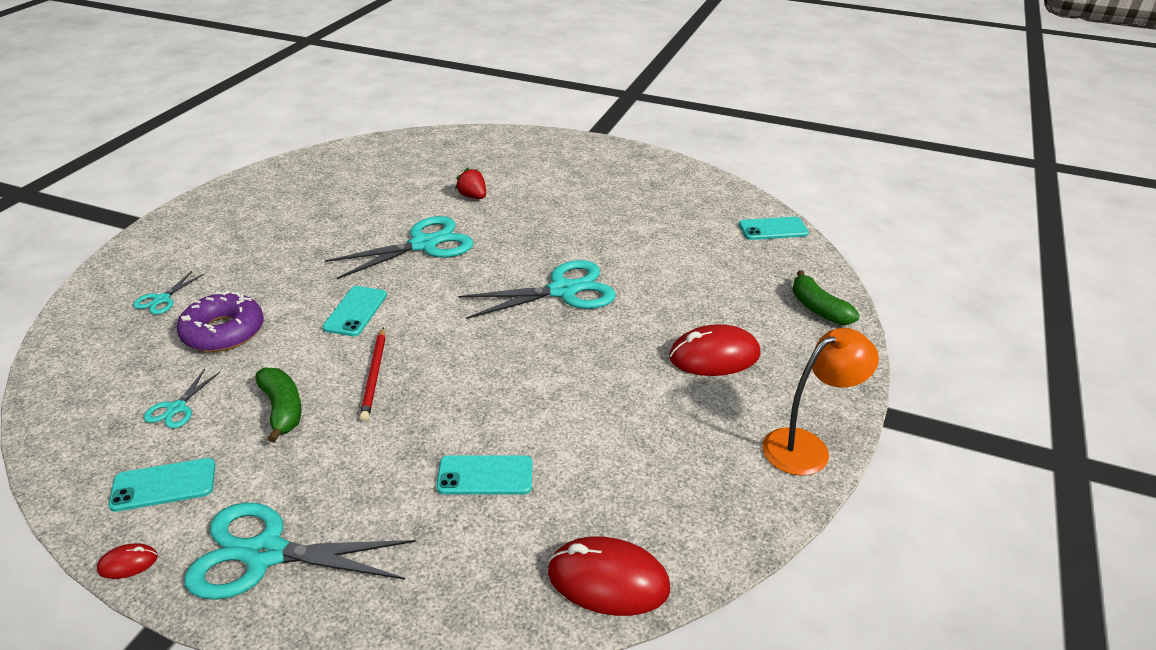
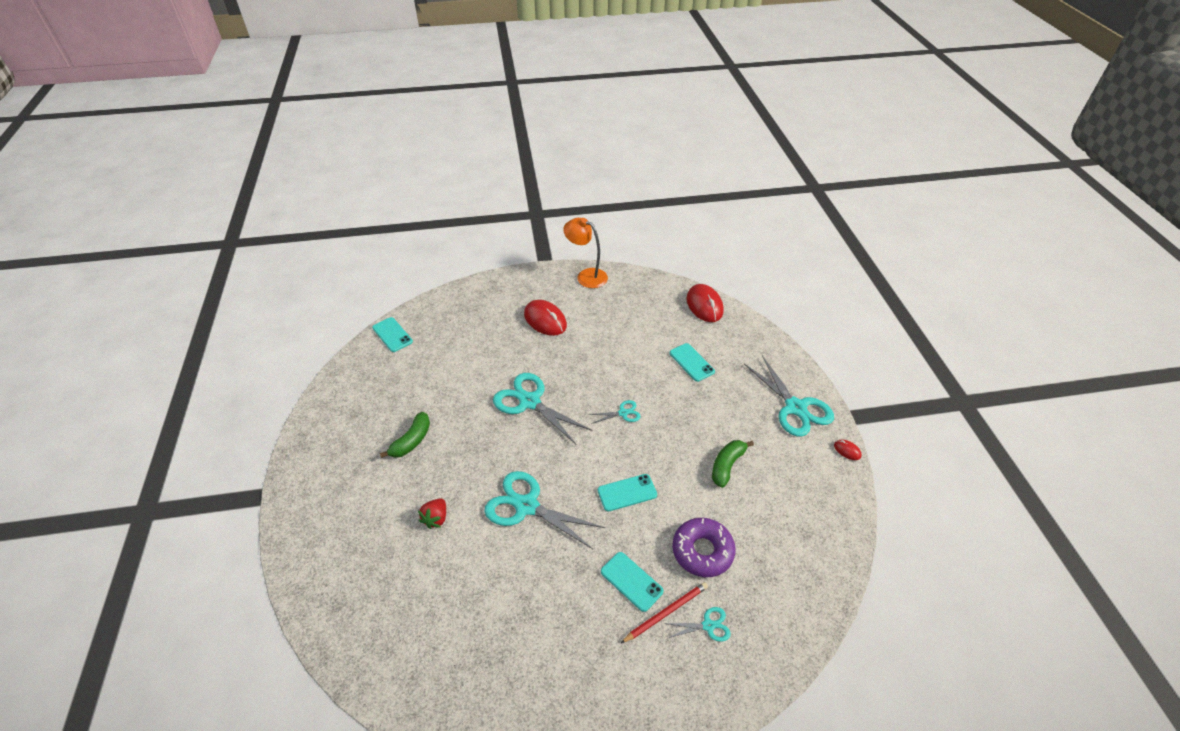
camera: 120 degrees left, 10 degrees up
(163, 485) = (809, 474): turquoise phone -> turquoise phone (631, 581)
(176, 408) = (771, 516): turquoise scissors -> turquoise scissors (623, 413)
(374, 376) = (670, 443): red pencil -> red pencil (666, 612)
(818, 308) = (474, 296): green banana -> green banana (411, 441)

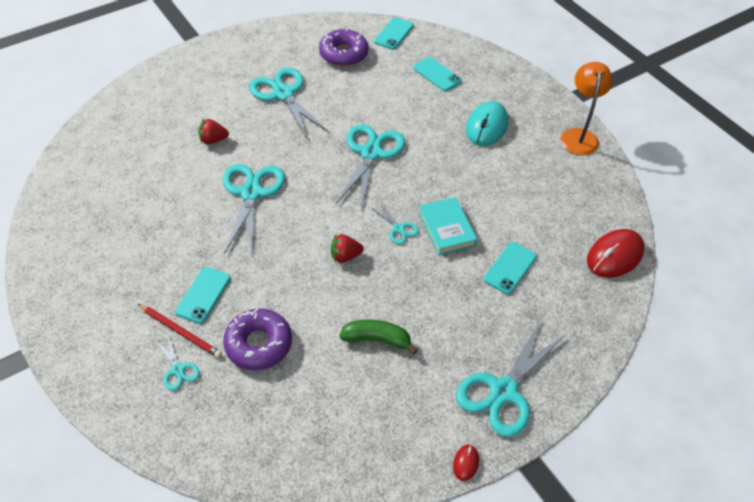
camera: 65 degrees right, 5 degrees up
(391, 378) = (343, 54): none -> purple donut
(411, 441) = (283, 94): green banana -> turquoise scissors
(545, 320) = (486, 126): red mouse -> turquoise mouse
(627, 492) = (300, 262): turquoise phone -> turquoise phone (437, 74)
(635, 458) = (345, 256): none -> red strawberry
(638, 384) = (446, 229): none -> turquoise book

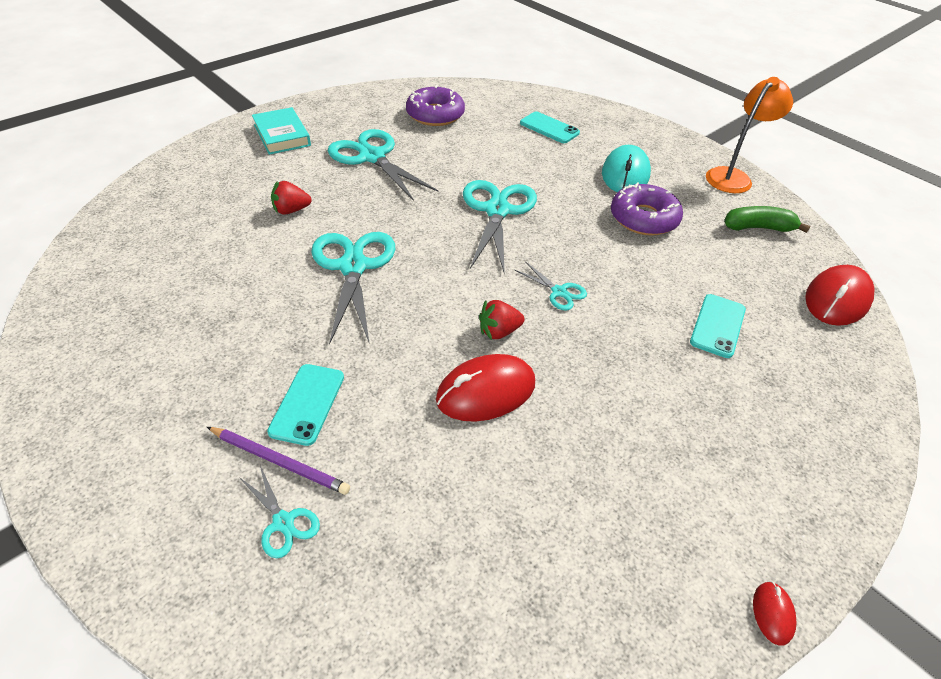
camera: 10 degrees left, 5 degrees down
(180, 332) = (279, 461): red pencil -> purple pencil
(258, 344) = (404, 466): purple donut -> purple donut (643, 218)
(324, 300) = (486, 391): none -> red mouse
(377, 339) = (576, 438): green banana -> green banana (758, 228)
(394, 34) = (487, 94): turquoise phone -> none
(446, 229) = (620, 287): turquoise book -> turquoise book (282, 135)
(503, 391) = (779, 491): turquoise scissors -> none
(579, 136) = (733, 176): orange lamp -> orange lamp turned 45 degrees clockwise

